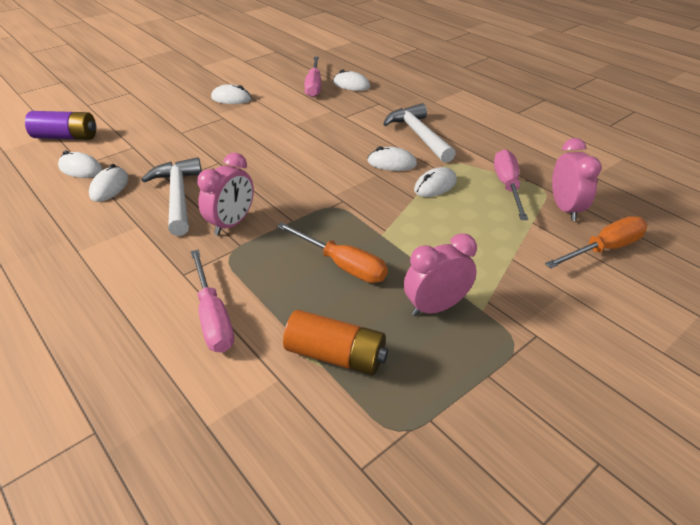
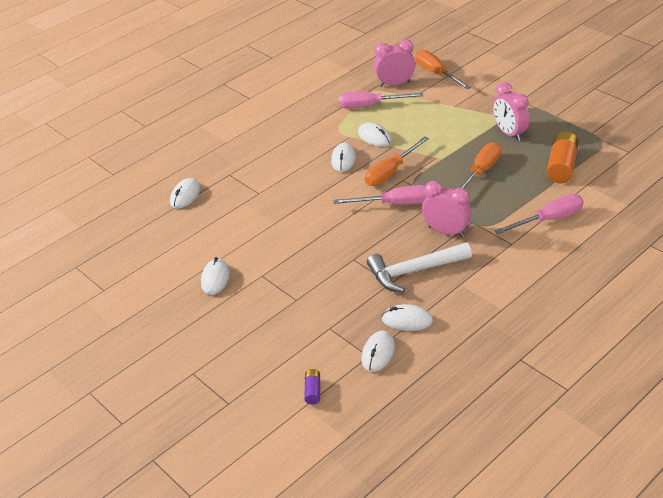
camera: 90 degrees left, 0 degrees up
(66, 137) = (313, 391): purple battery -> purple battery, size x0.49
(314, 86) = (186, 221): pink screwdriver -> pink screwdriver (394, 204)
(360, 193) = (390, 172): none -> orange screwdriver
(419, 135) = (294, 148): white hammer -> none

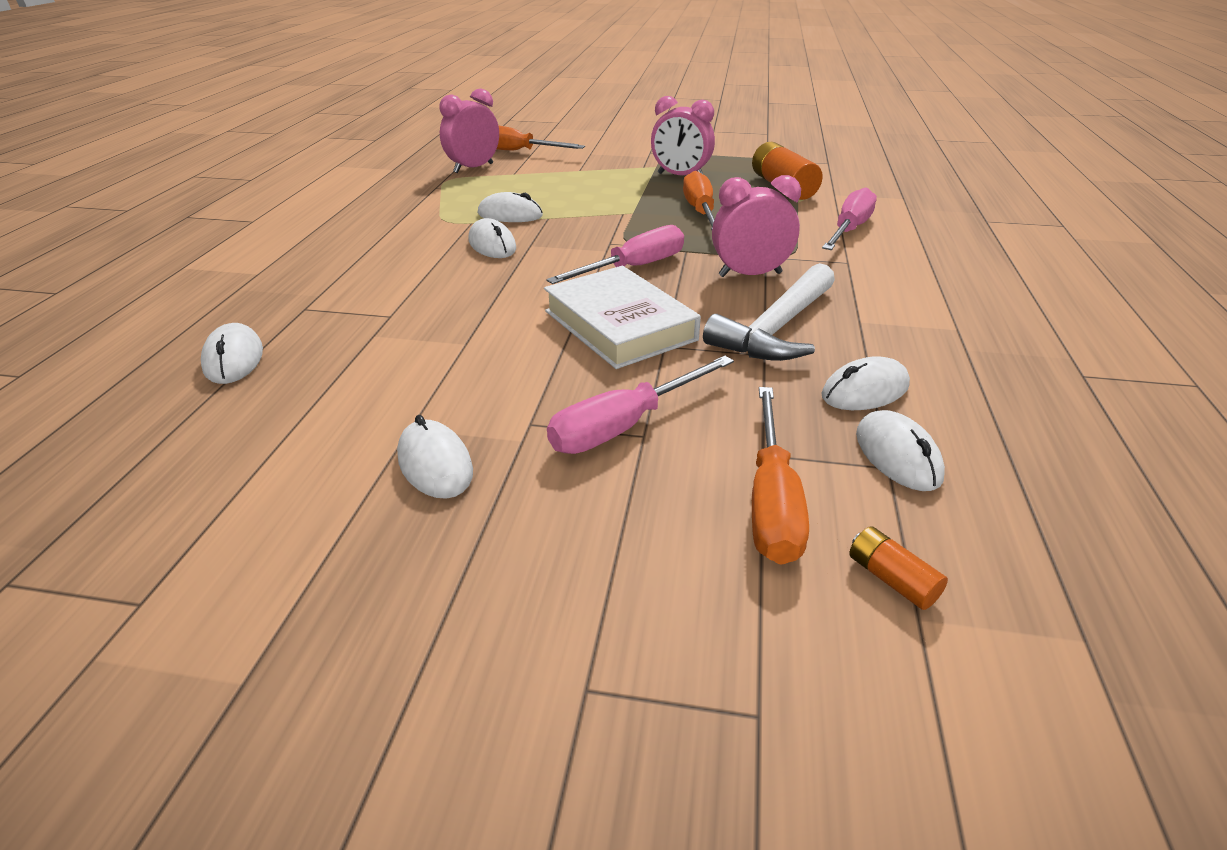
camera: 40 degrees left, 5 degrees down
(313, 391) = (891, 579): purple battery -> orange battery
(346, 239) = (619, 325): none -> white book
(370, 105) = (463, 190): pink screwdriver -> pink screwdriver (624, 426)
(390, 172) = (581, 240): orange screwdriver -> orange screwdriver (771, 501)

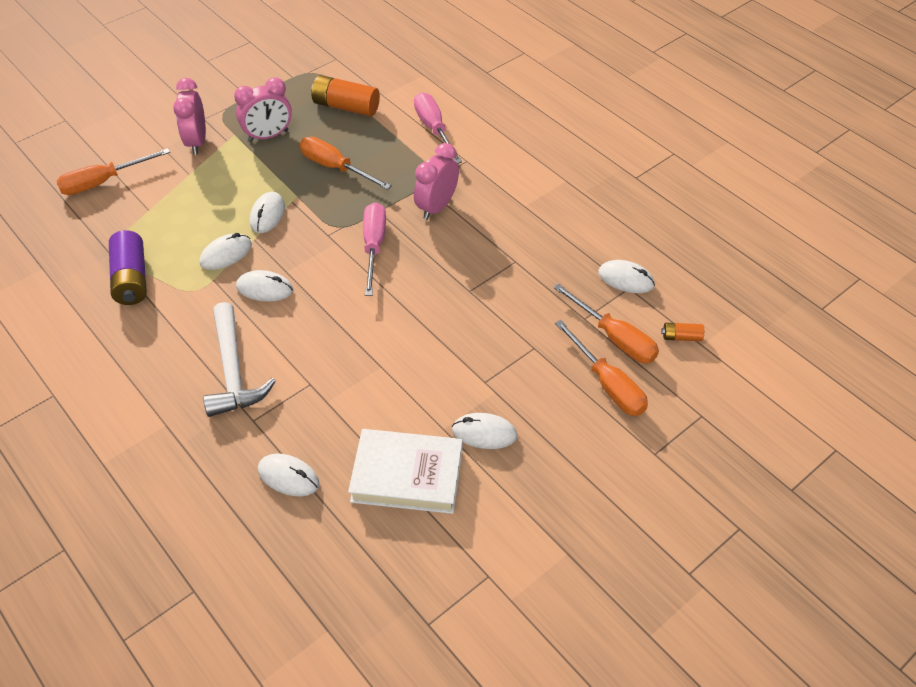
camera: 50 degrees left, 15 degrees up
(425, 196) = (131, 279): none -> purple battery
(473, 168) = (107, 224): pink clock -> pink clock (197, 142)
(619, 325) = (431, 294): white book -> white book (407, 475)
(624, 426) = (521, 349): pink screwdriver -> none
(670, 541) = (607, 384): none -> orange screwdriver
(776, 328) = (499, 240): white hammer -> white hammer (233, 371)
(865, 391) = (577, 252): white mouse -> white mouse (267, 215)

